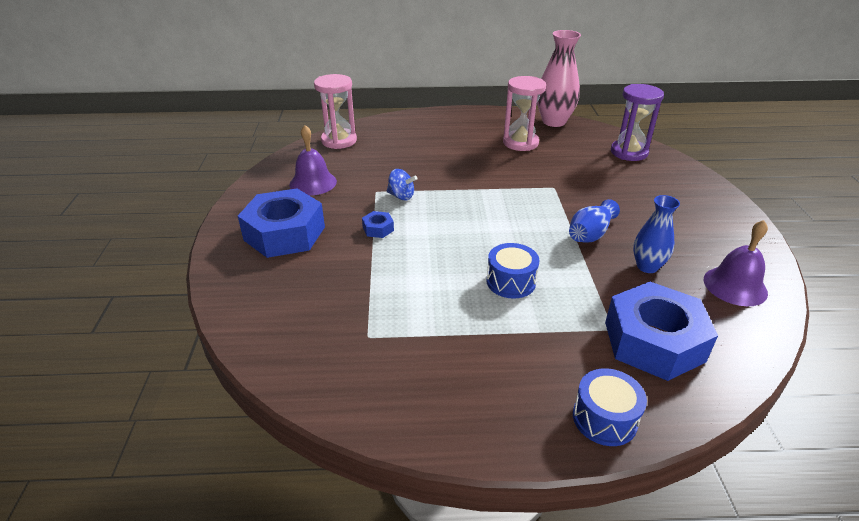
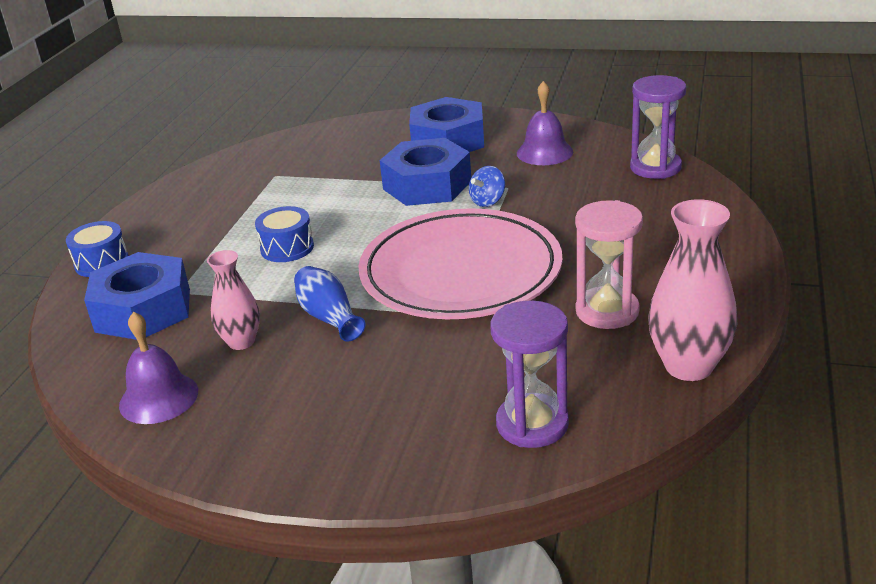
camera: 110 degrees right, 5 degrees down
(339, 141) = (655, 167): pink hourglass -> purple hourglass
(378, 229) = (427, 185): blue nut -> blue nut, size x2.46
(505, 192) = (461, 272): none -> pink plate
(647, 266) = (241, 342): blue vase -> pink vase

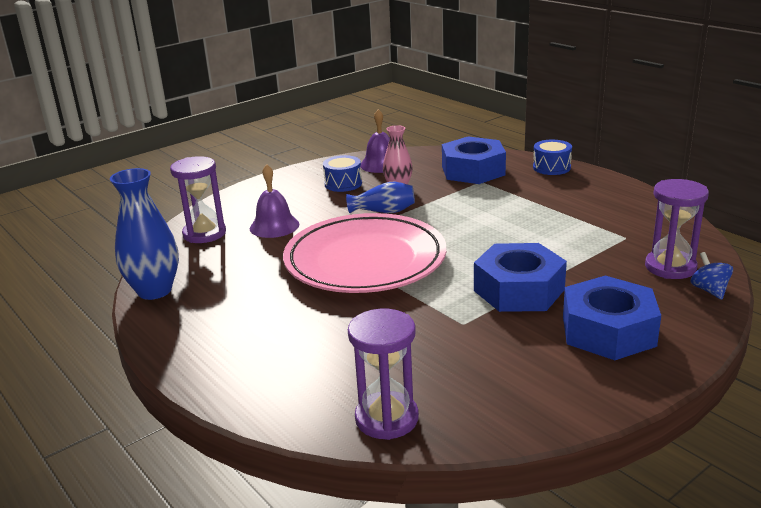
camera: 125 degrees right, 5 degrees down
(287, 248) = (489, 217): blue drum -> blue drum (343, 184)
(319, 146) = (670, 267): none -> purple hourglass
(488, 201) = (450, 305): blue spinning top -> blue spinning top (709, 290)
(544, 152) = (509, 371): purple bell -> purple bell (274, 226)
(607, 311) = (241, 290): pink hourglass -> none
(688, 366) = (154, 291): pink vase -> blue vase

